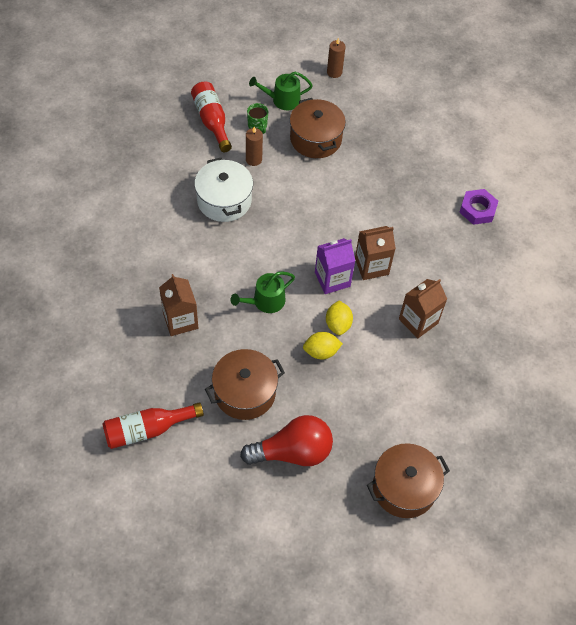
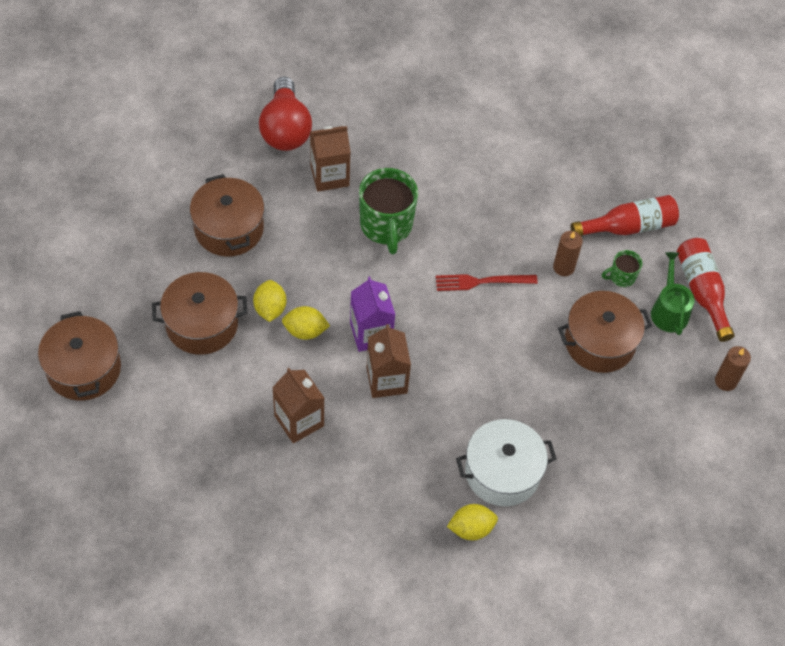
camera: 95 degrees right, 0 degrees up
(148, 429) = (200, 140): red bottle -> red bottle (702, 291)
(224, 200) = (498, 230): white pot -> white pot (502, 472)
(228, 275) = (386, 226): none -> green mug
(265, 301) = (346, 259): green watering can -> none
(274, 209) = (482, 282): none -> red fork
(292, 452) = (149, 266): red light bulb -> red light bulb (285, 129)
(344, 401) = (202, 324): none -> brown pot
(477, 209) = (471, 528): purple nut -> yellow lemon

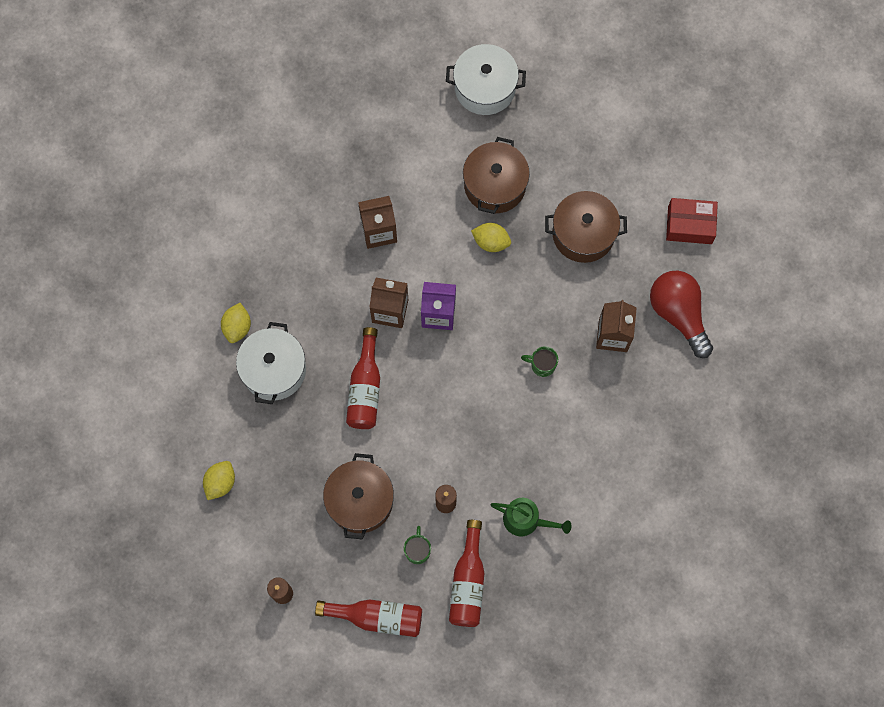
camera: 115 degrees right, 15 degrees up
(84, 369) = (485, 88): brown pot -> white pot
(185, 142) = (689, 225): none -> red box
(285, 129) = (678, 314): red light bulb -> red light bulb turned 45 degrees clockwise
(305, 331) = (459, 263): yellow lemon -> yellow lemon (220, 483)
(386, 226) = (542, 365): green mug -> green mug, size x0.49
(481, 376) = (365, 388): none -> red bottle
(482, 282) = (456, 425): red fork -> none
(669, 310) = (368, 577): green watering can -> green watering can (526, 520)

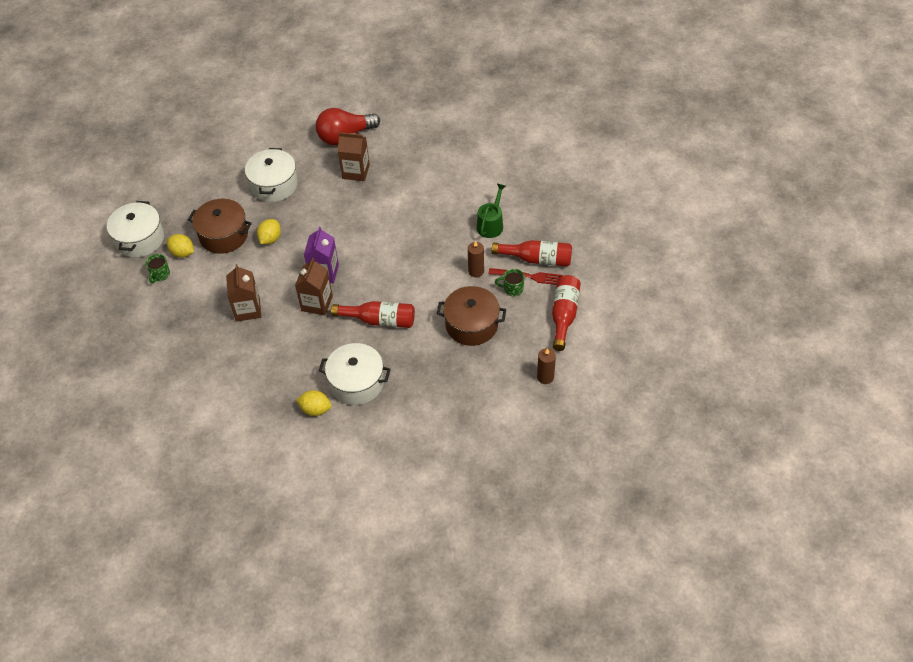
camera: 85 degrees left, 20 degrees down
(220, 483) = (451, 421): yellow lemon -> yellow lemon (182, 253)
(439, 571) = (528, 276): none -> red fork
(542, 365) = (373, 212): green mug -> green mug (160, 275)
(583, 233) = (274, 185): brown pot -> white pot
(689, 225) = (278, 127): red box -> none

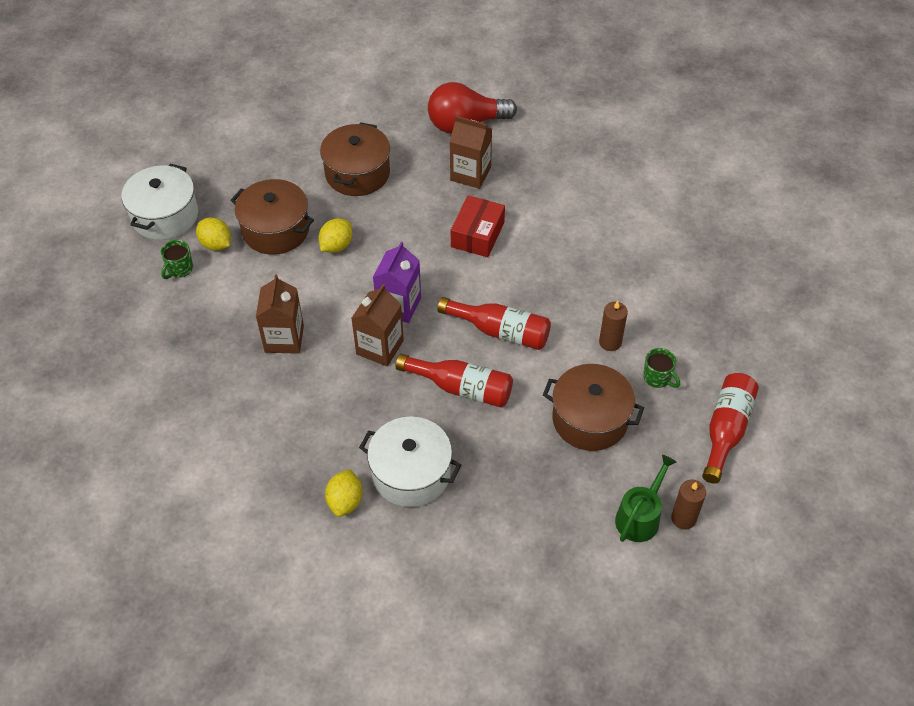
camera: 10 degrees right, 0 degrees up
(274, 185) = (357, 173): white pot -> brown pot
(315, 409) = (345, 501): yellow lemon -> yellow lemon turned 75 degrees clockwise
(369, 214) = (477, 234): none -> red box
(491, 224) = (643, 279): green watering can -> green watering can (640, 517)
(512, 289) = (657, 378): green mug -> green mug turned 150 degrees counterclockwise
(528, 276) = (683, 363): red fork -> none
(537, 259) = (700, 341): red bottle -> red bottle (500, 331)

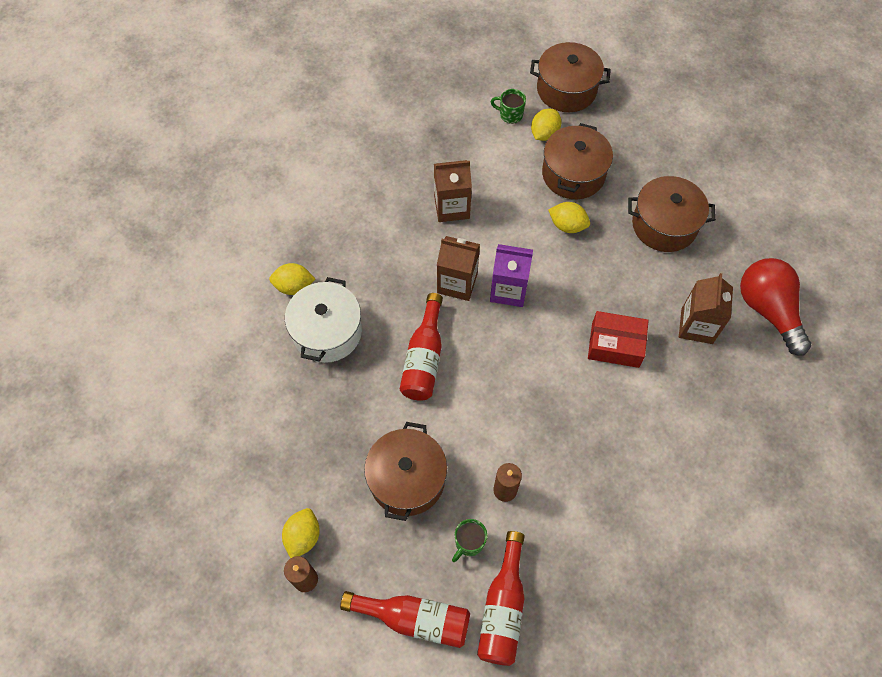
camera: 80 degrees right, 10 degrees up
(165, 216) = (566, 90): white pot -> brown pot
(500, 331) = (497, 383): red bottle -> red bottle (503, 608)
(640, 517) = (303, 536): green watering can -> yellow lemon

